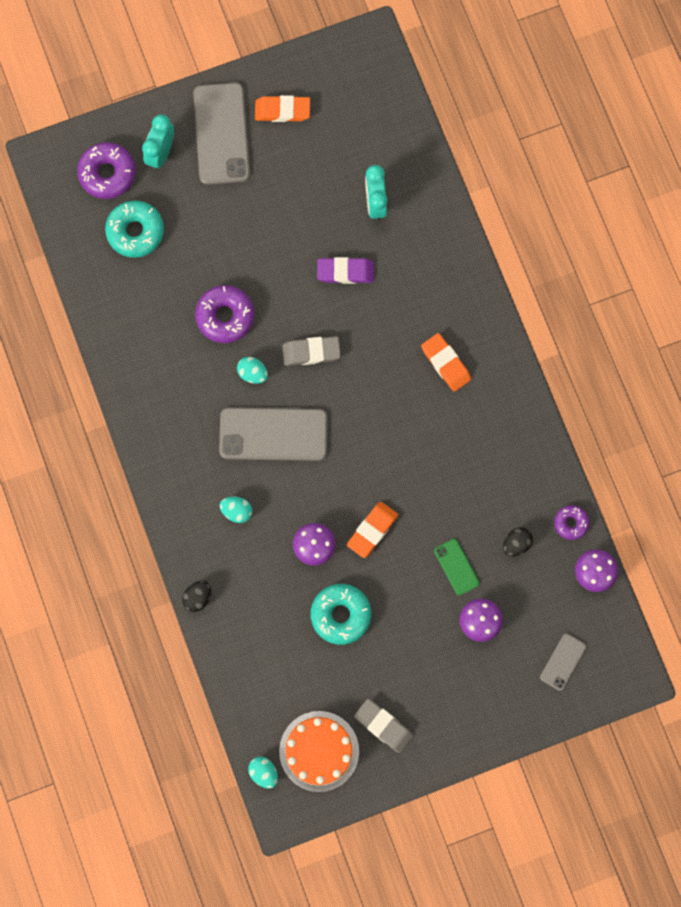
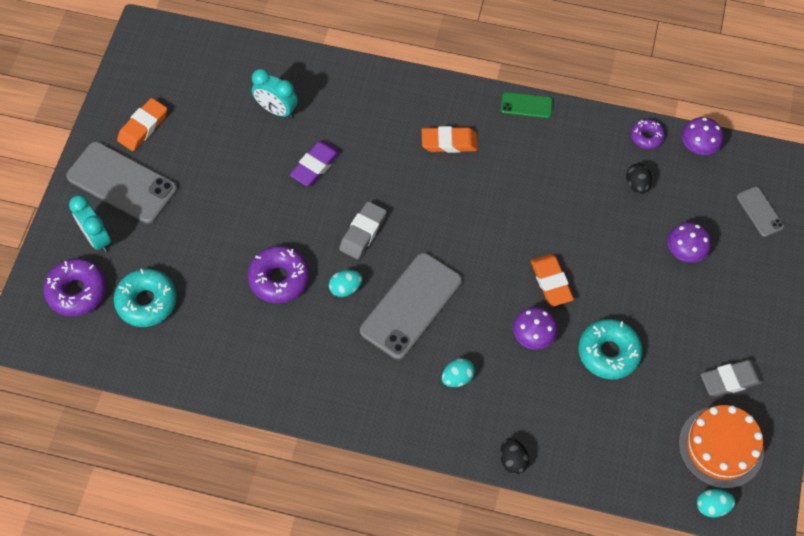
camera: 55 degrees left, 15 degrees down
(456, 567) = (626, 239): green phone -> green phone (526, 105)

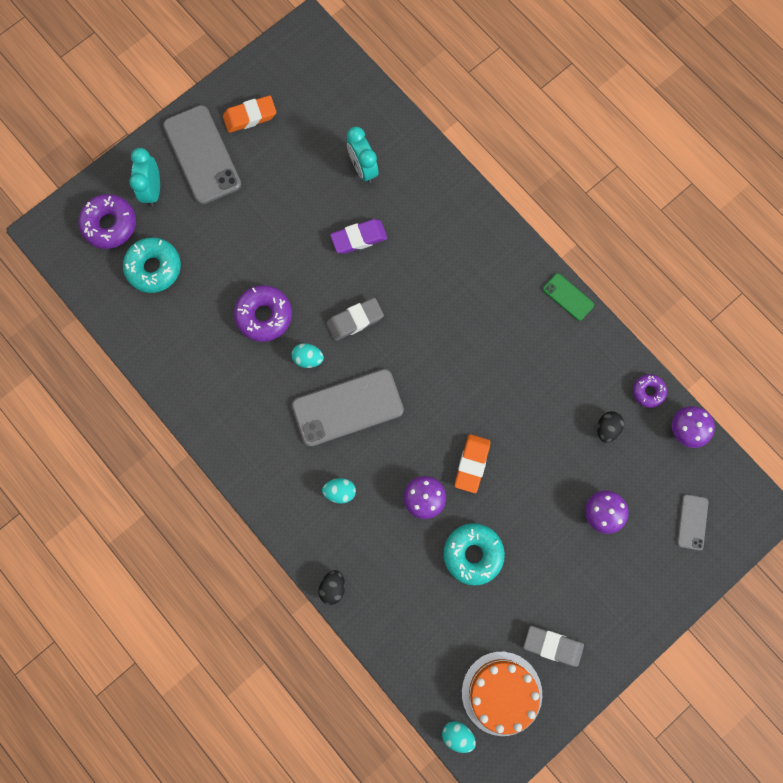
camera: 35 degrees right, 15 degrees up
(449, 142) = (480, 288): orange eraser -> none

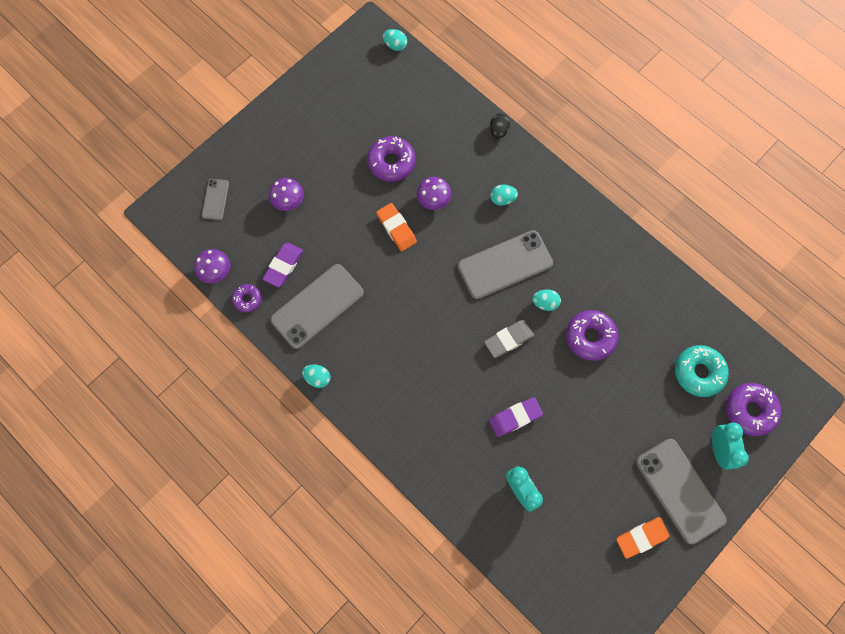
camera: 175 degrees right, 5 degrees down
(472, 464) = (396, 229): orange eraser -> orange eraser turned 45 degrees counterclockwise
(472, 554) = (391, 162): turquoise donut -> purple donut
(501, 693) = (364, 73): orange cake -> none
(552, 645) = (327, 105): grey eraser -> none
(567, 377) = (317, 306): none -> grey phone
(568, 297) = (318, 377): green phone -> turquoise egg
(606, 428) = (284, 266): black egg -> purple eraser

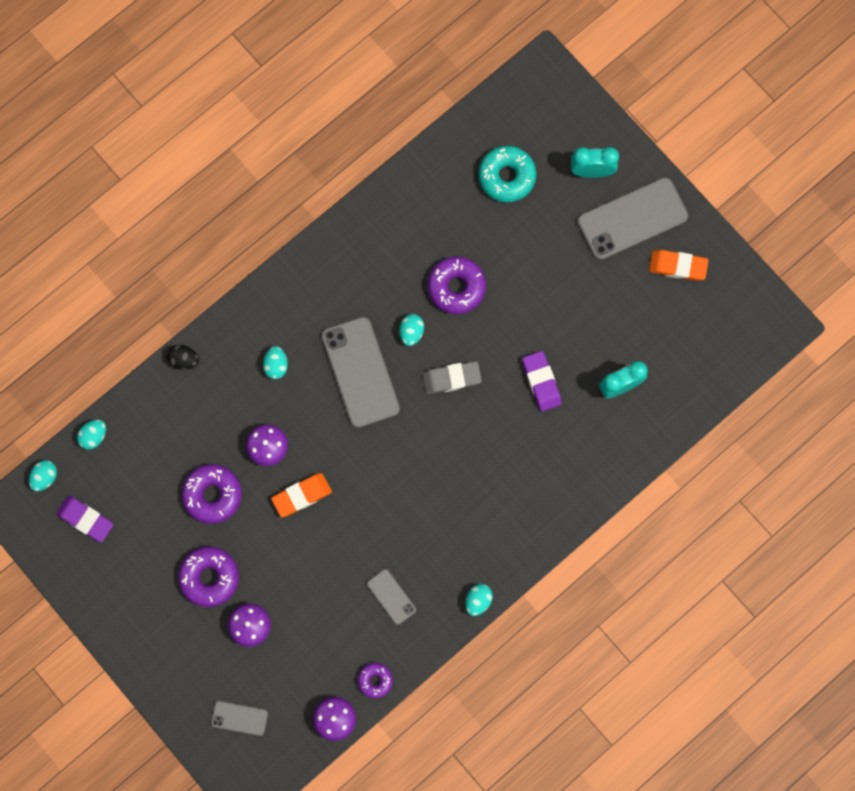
camera: 85 degrees left, 5 degrees up
(284, 266) = (336, 635): purple eraser -> purple eraser (86, 519)
(317, 306) = (391, 596): grey phone -> grey phone, size x0.49
(430, 75) = (94, 436): none -> turquoise egg
(508, 339) = (451, 378): grey eraser -> grey eraser turned 75 degrees counterclockwise
(641, 537) = (677, 266): orange eraser -> orange eraser turned 60 degrees counterclockwise
(749, 410) = (553, 130): purple donut -> purple donut (209, 577)

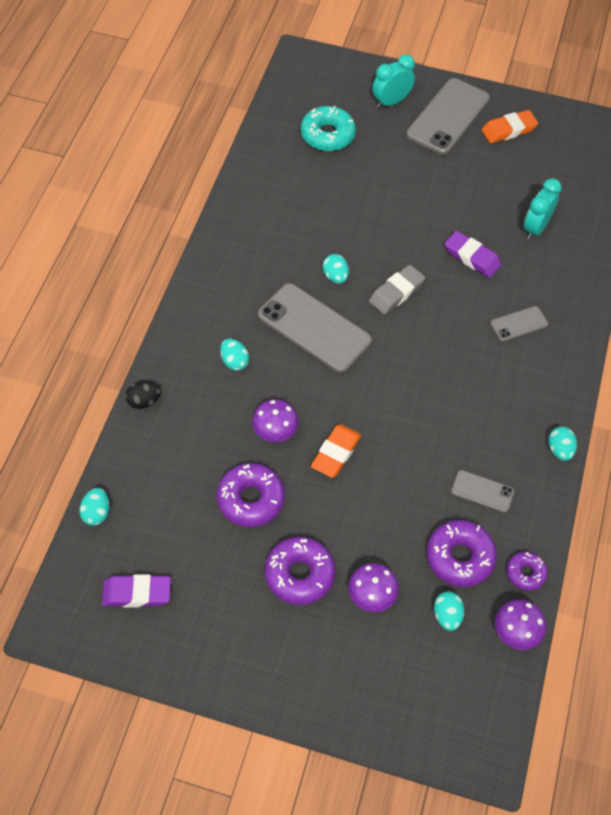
camera: 35 degrees left, 20 degrees down
(45, 477) = (68, 578): turquoise egg -> turquoise egg (447, 616)
(239, 718) = (424, 690): grey phone -> grey phone (519, 324)
(456, 287) = (347, 227): purple donut -> purple donut (459, 557)

